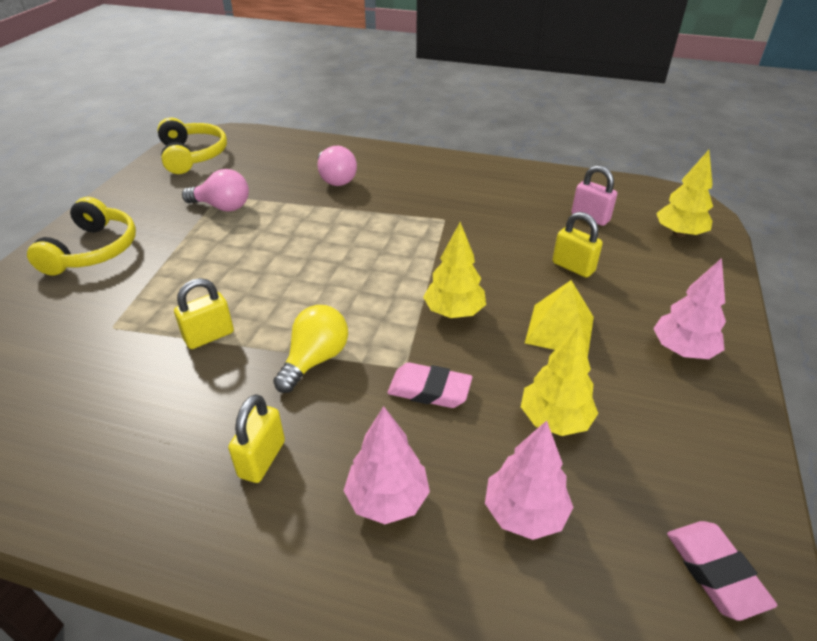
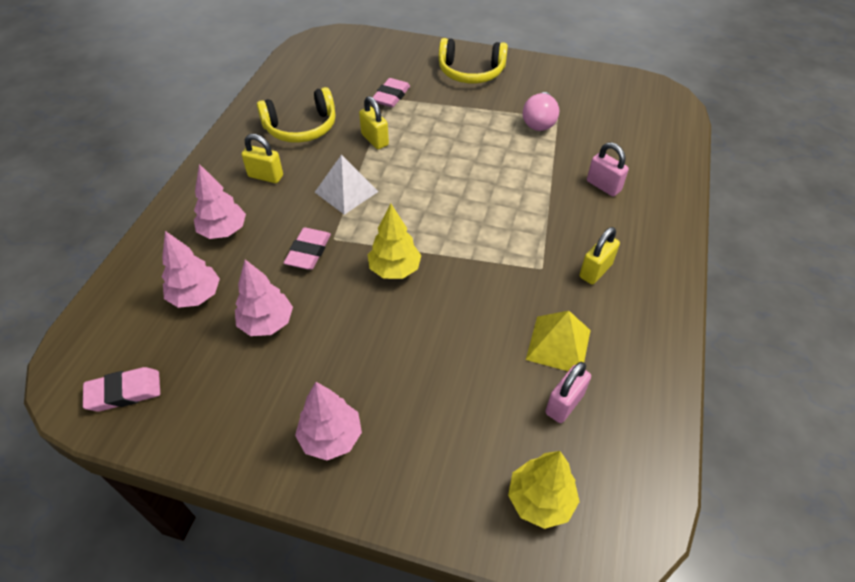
camera: 90 degrees right, 10 degrees up
(110, 323) = (391, 96): none -> pink eraser
(193, 156) = (624, 92): yellow headphones -> yellow headphones (301, 128)
(315, 360) = (346, 191): yellow light bulb -> white pyramid
(335, 179) = (603, 186): pink light bulb -> pink padlock
(555, 420) = (267, 323): yellow tree -> pink tree
(560, 329) = (367, 342): yellow pyramid -> yellow pyramid (558, 344)
(573, 267) = (462, 369): yellow padlock -> yellow padlock (595, 271)

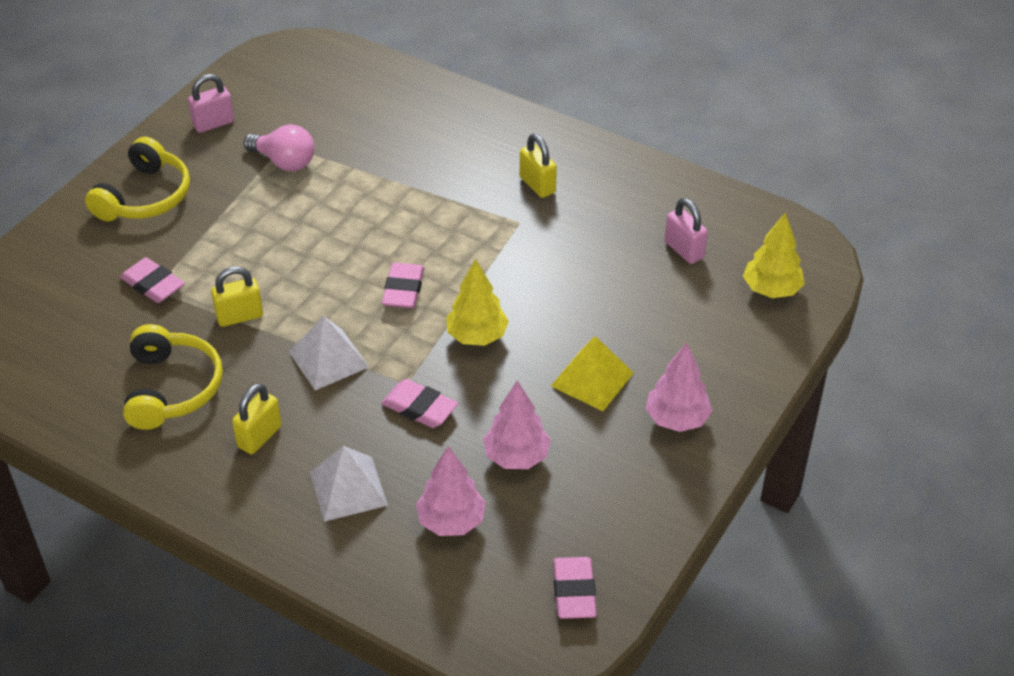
camera: 75 degrees left, 5 degrees down
(223, 231) = (348, 488): pink tree -> white pyramid
(431, 214) = (403, 290): none -> pink eraser
(558, 344) = (618, 236): yellow pyramid -> yellow pyramid (592, 379)
(603, 186) = (419, 143): pink padlock -> pink padlock (213, 123)

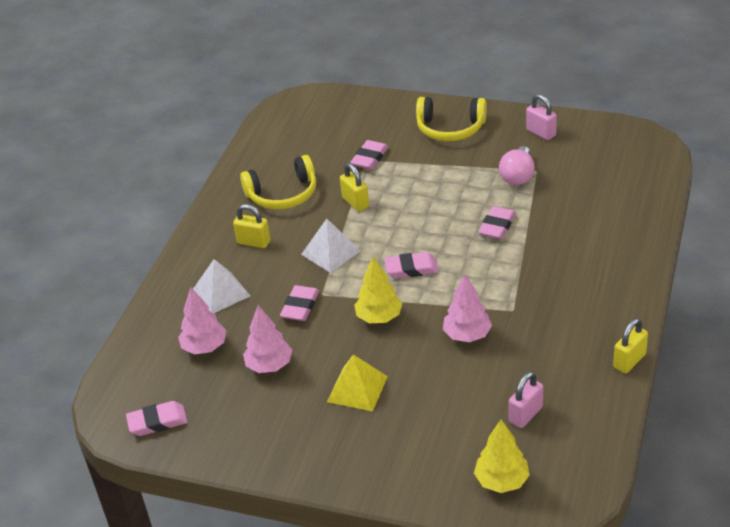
camera: 80 degrees right, 5 degrees down
(367, 200) = (497, 226): none -> pink eraser
(537, 185) = (562, 310): yellow padlock -> yellow padlock (629, 361)
(677, 419) = (331, 446): pink tree -> pink tree (467, 335)

